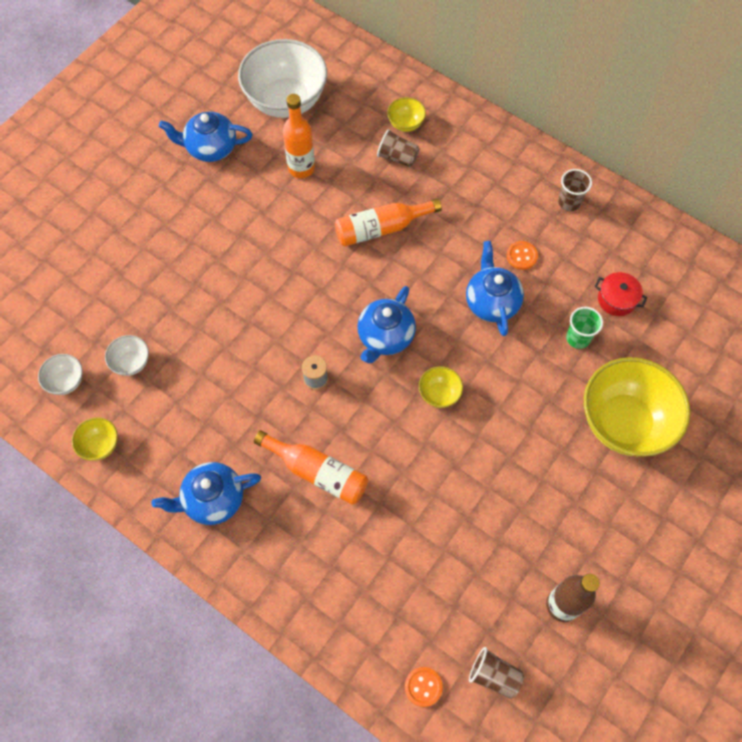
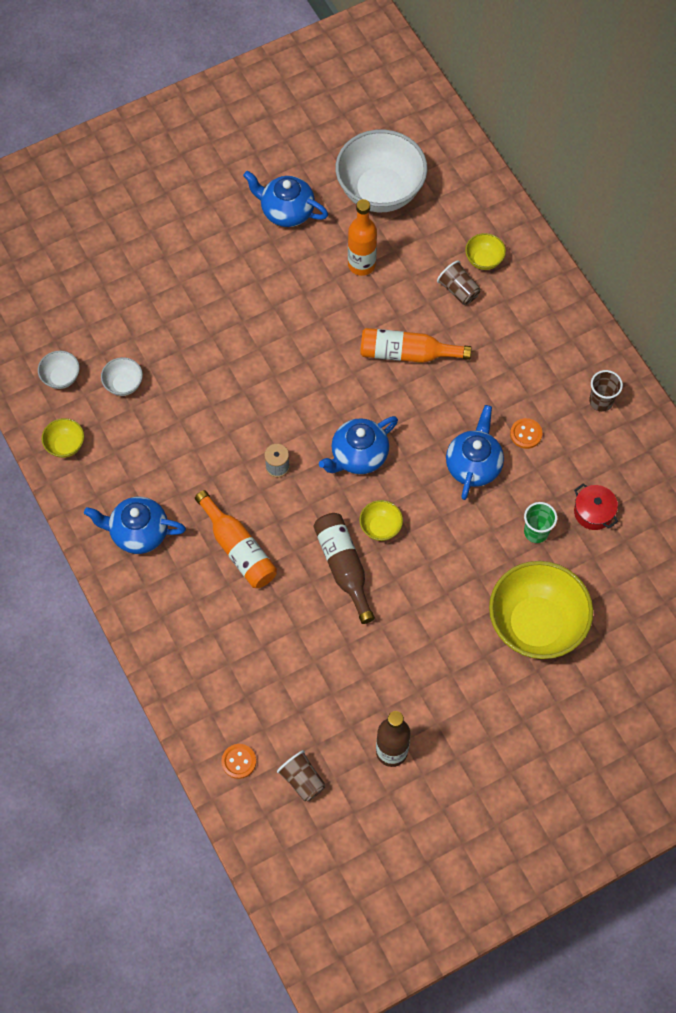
camera: 25 degrees right, 0 degrees up
(425, 446) = (343, 567): none -> brown bottle

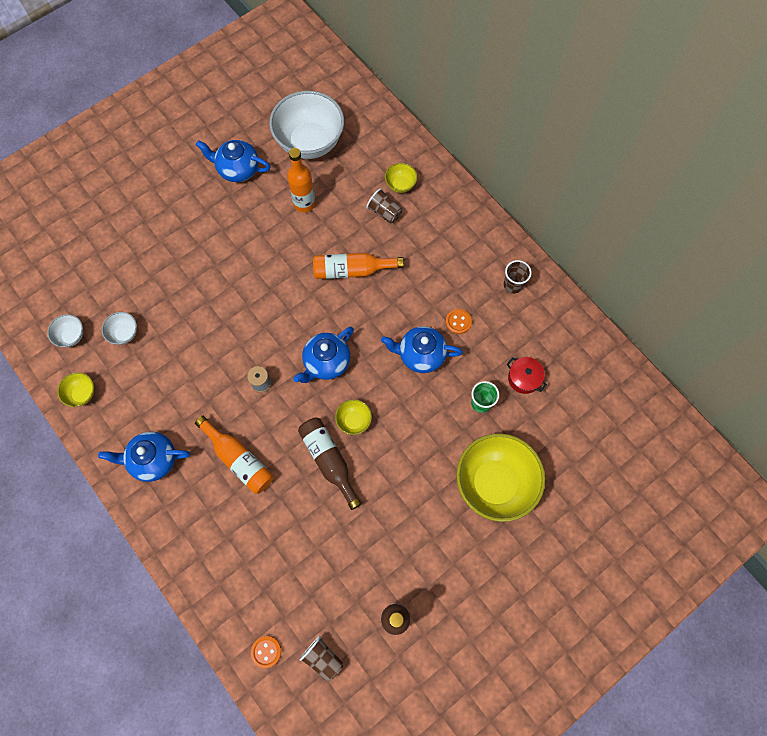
camera: 10 degrees left, 5 degrees up
(473, 465) = (421, 355): blue teapot -> blue teapot turned 90 degrees counterclockwise

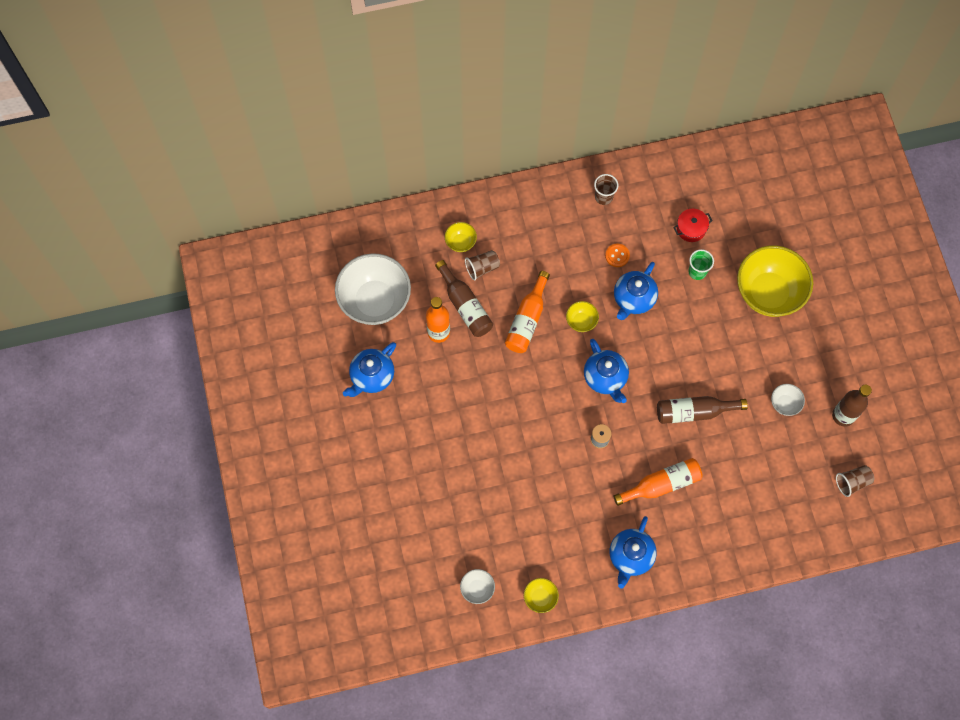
camera: 65 degrees left, 0 degrees up
(124, 333) = (497, 540): white bowl -> white bowl (784, 404)
(266, 651) = (830, 523): orange button -> none
(340, 214) = (465, 306): none -> brown bottle
(354, 421) = (668, 377): yellow bowl -> yellow bowl (581, 321)

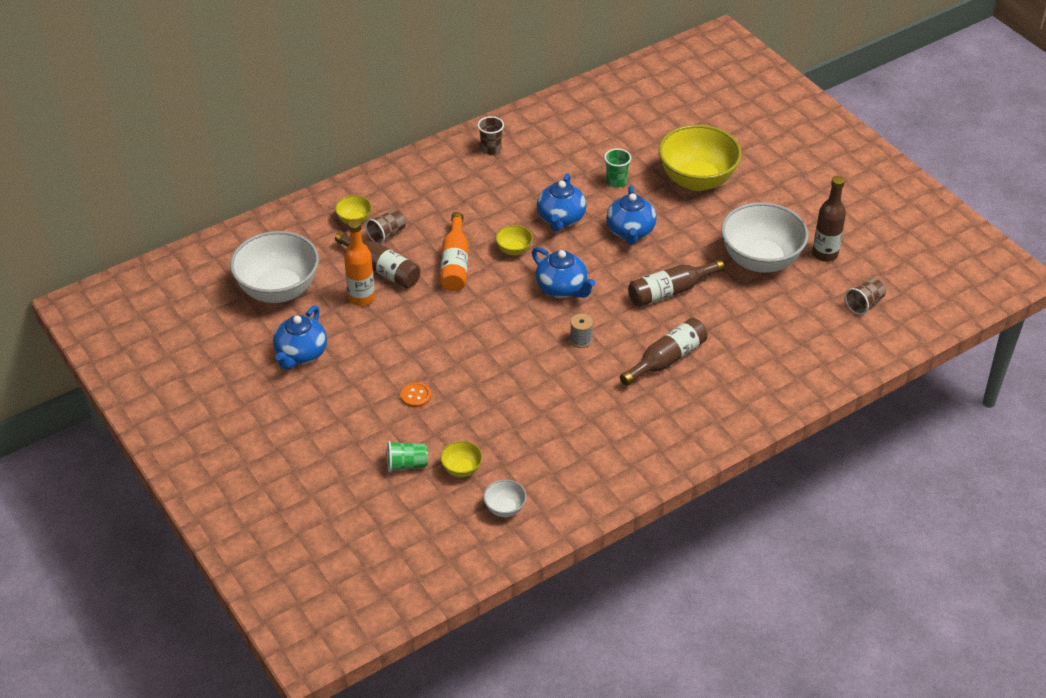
camera: 20 degrees left, 25 degrees down
(417, 519) = (407, 465): none -> green cup
(540, 597) = (581, 495): yellow bowl -> yellow bowl (461, 469)
(617, 255) = (527, 190): orange button -> orange button (415, 396)
(630, 556) = (664, 430): blue teapot -> blue teapot (630, 231)
(661, 484) = (666, 359): orange bottle -> brown bottle
(691, 229) = (593, 151): red pot -> none
(784, 404) = (760, 260): white bowl -> white bowl, size x2.29

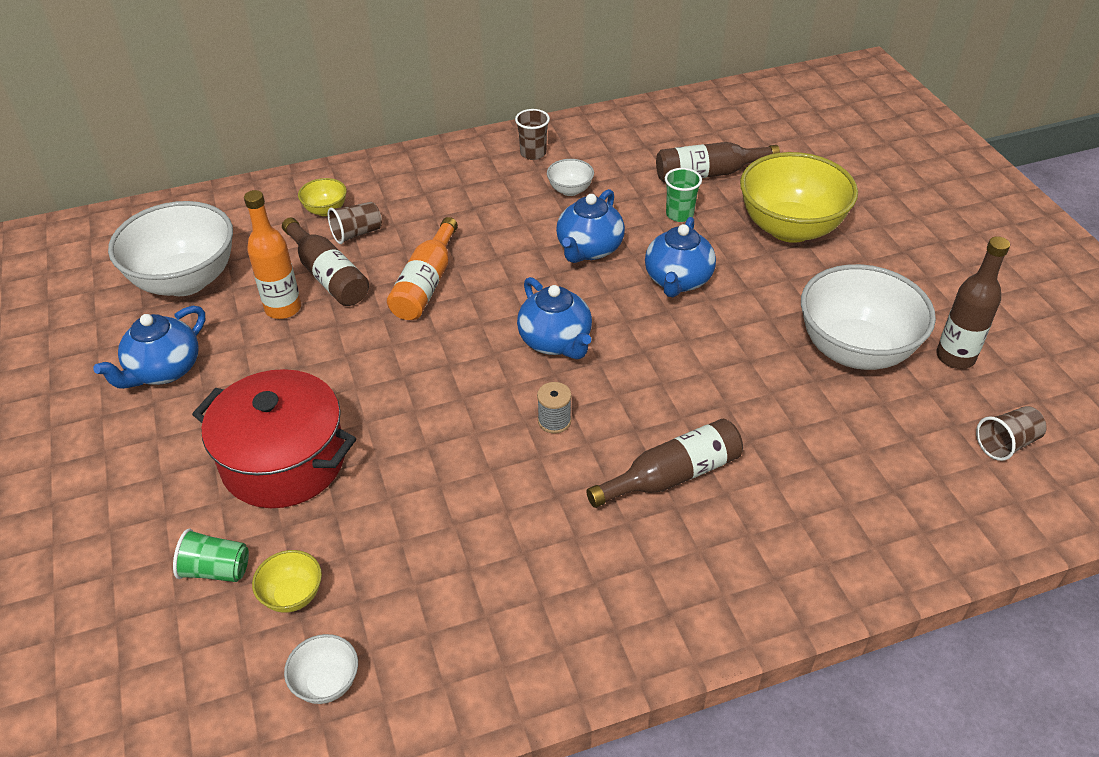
camera: 15 degrees right, 0 degrees up
(415, 396) = (284, 461): orange button -> red pot
(514, 250) = (511, 279): yellow bowl -> none
(530, 175) = (570, 190): none -> white bowl
(670, 291) = (709, 372): brown bottle -> brown bottle (708, 174)

